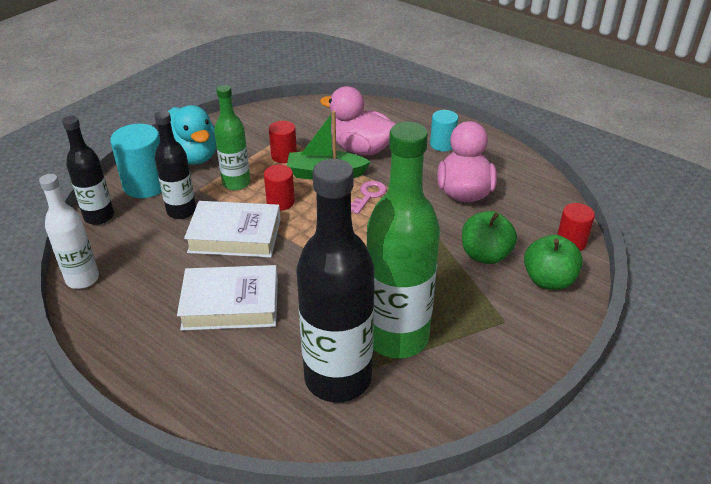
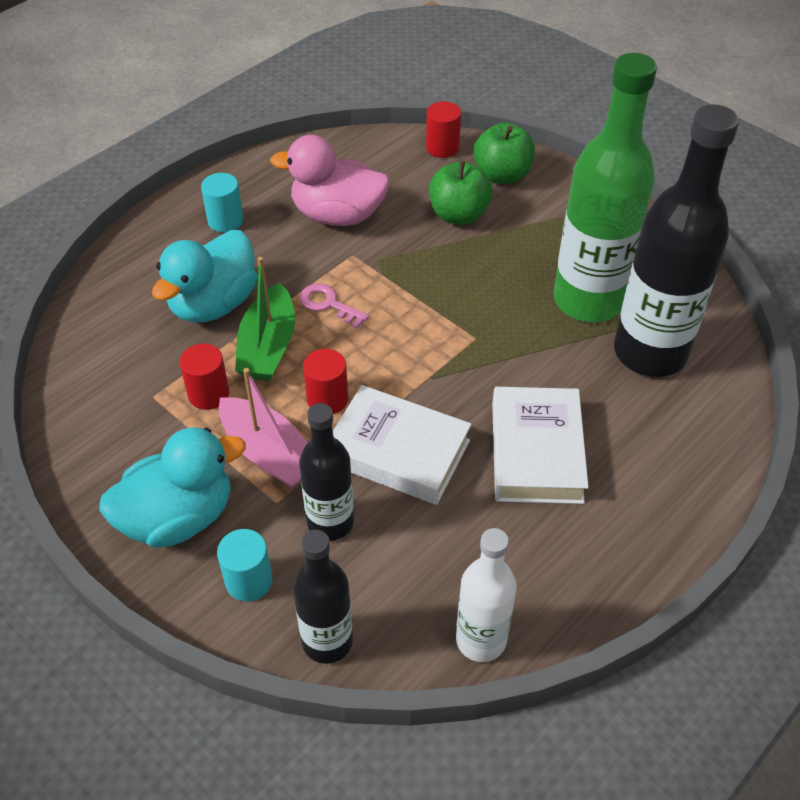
camera: 85 degrees left, 10 degrees up
(146, 185) = (249, 581): turquoise cylinder -> turquoise cylinder, size x0.61
(235, 235) = (398, 451): white book -> white book turned 75 degrees counterclockwise
(236, 183) = (269, 454): green bottle -> pink boat
(361, 149) = (213, 304): pink duck -> turquoise duck

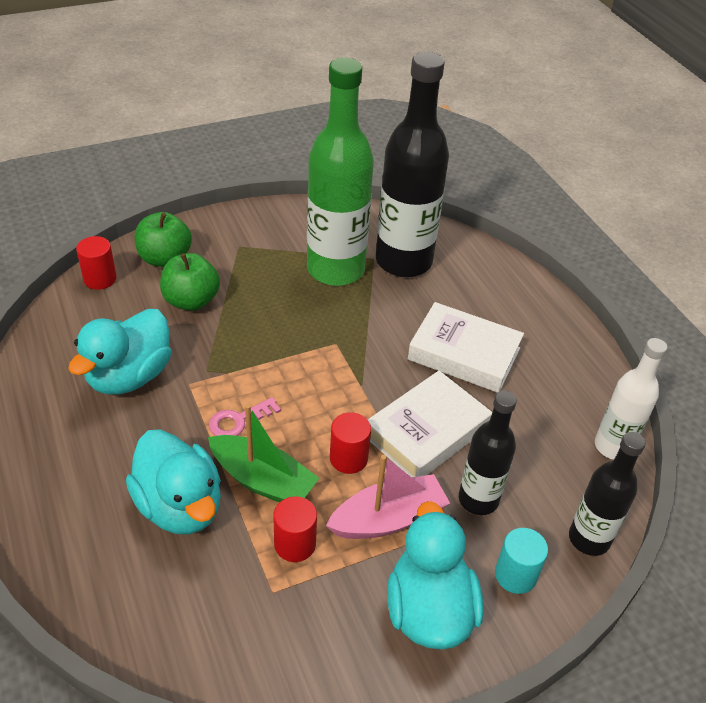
camera: 70 degrees left, 5 degrees down
(225, 220) = (69, 461): turquoise cylinder -> none
(337, 215) = (129, 376): pink duck -> turquoise duck

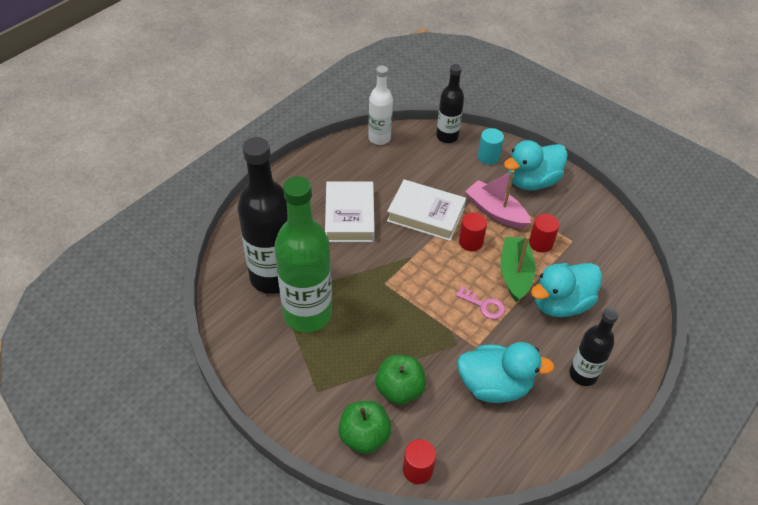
camera: 115 degrees left, 5 degrees up
(180, 506) = (561, 303): turquoise duck -> turquoise duck turned 150 degrees counterclockwise
(478, 499) = (455, 181): black bottle -> black bottle (583, 374)

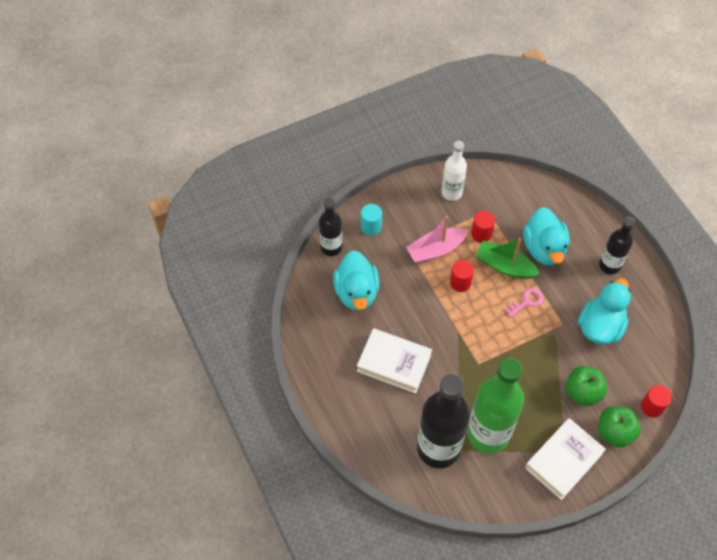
camera: 65 degrees left, 10 degrees up
(379, 138) = (308, 302): white bottle -> white bottle (451, 193)
(426, 214) = (417, 303): white book -> white book (563, 461)
(532, 181) = (413, 208): turquoise duck -> turquoise duck (356, 292)

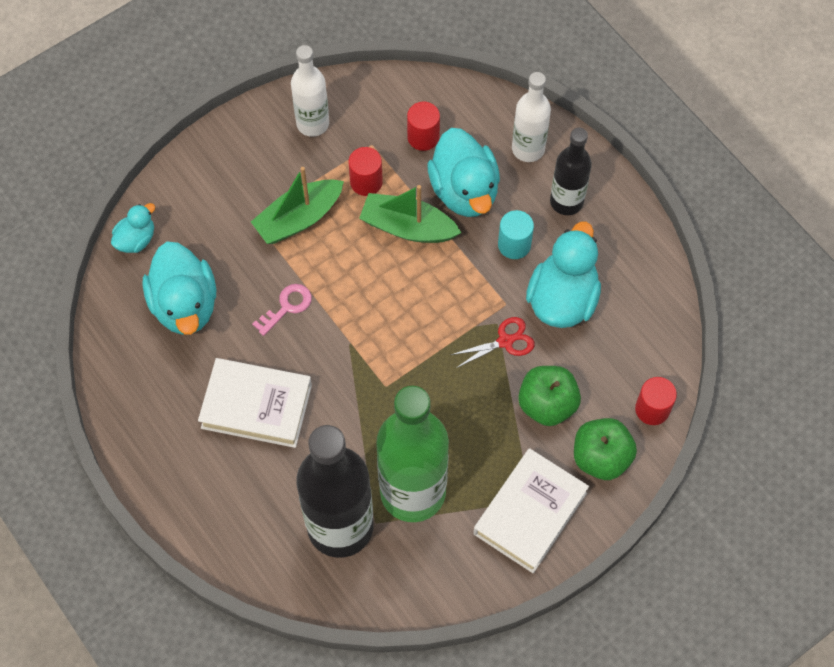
camera: 10 degrees left, 5 degrees up
(331, 247) = (136, 239): black bottle -> turquoise duck
(371, 227) = (194, 197): turquoise cylinder -> turquoise cylinder (514, 245)
(435, 250) = (299, 218): pink boat -> green boat
(460, 282) = (343, 264): red cylinder -> red cylinder (423, 137)
(526, 301) = (447, 277): pink key -> pink key (287, 307)
(559, 348) = (505, 341): none -> red scissors
(588, 229) = (528, 149): none -> white bottle

